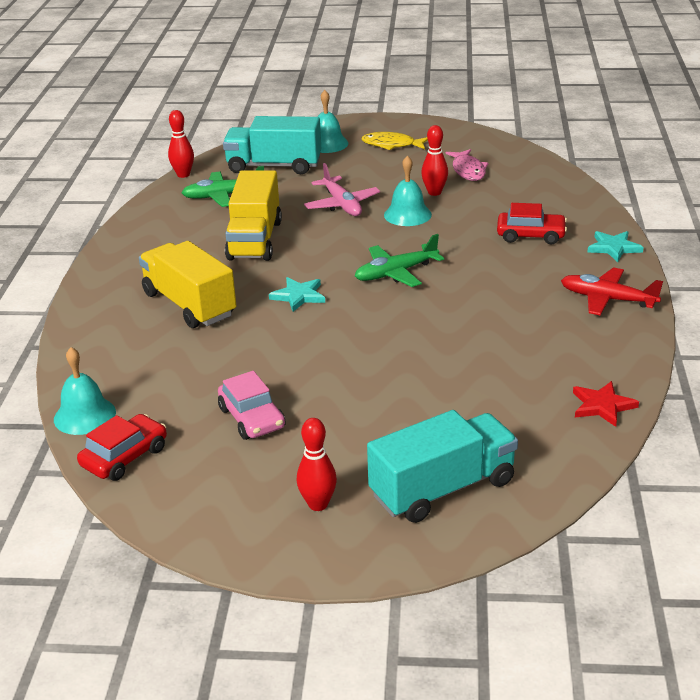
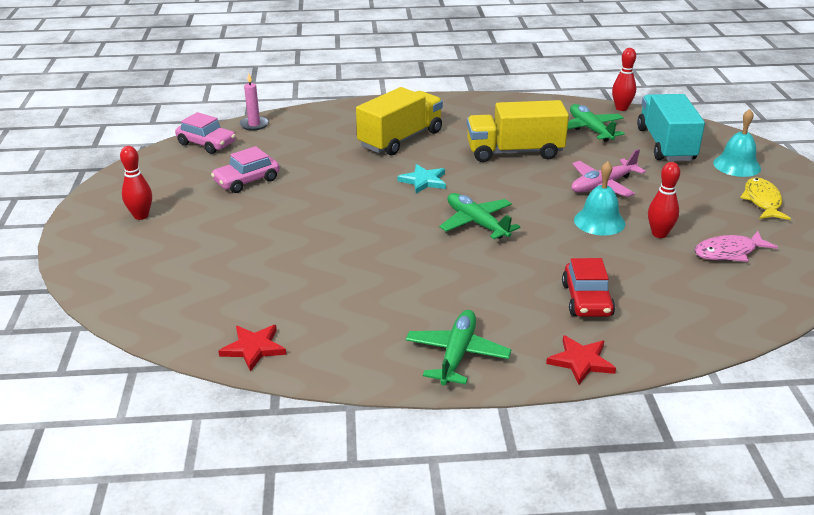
camera: 80 degrees right, 0 degrees up
(84, 415) = (254, 125): turquoise bell -> pink candle
(125, 457) = (206, 144): red car -> pink car
(443, 489) = (147, 266): turquoise truck -> none
(607, 299) = (457, 354): red plane -> green plane
(614, 248) = (581, 361): turquoise star -> red star

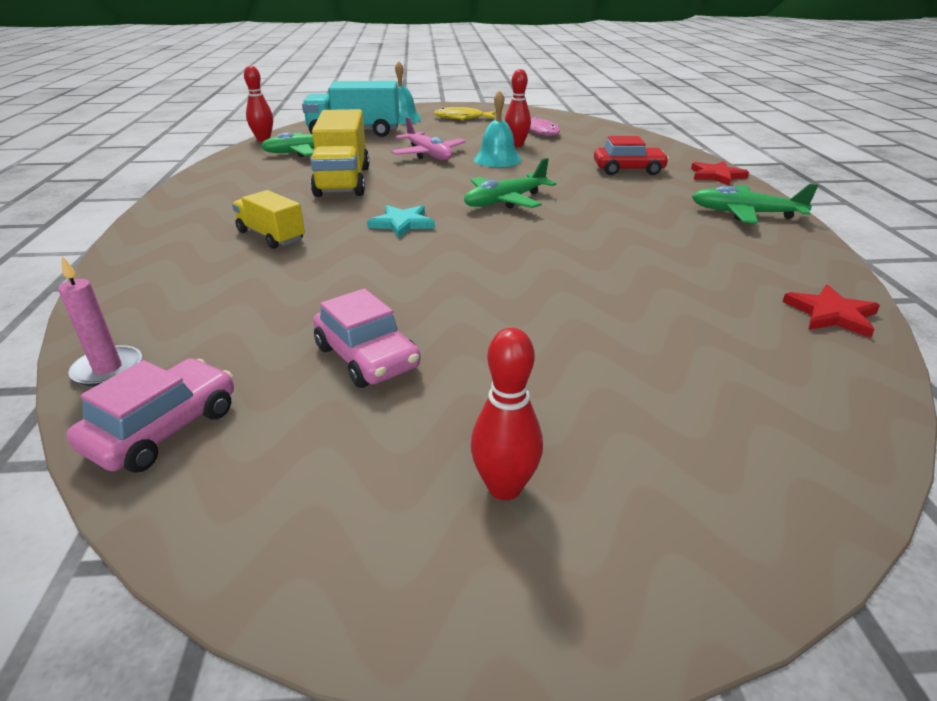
camera: 90 degrees left, 0 degrees up
(400, 139) = (271, 236): yellow truck -> yellow truck, size x0.59

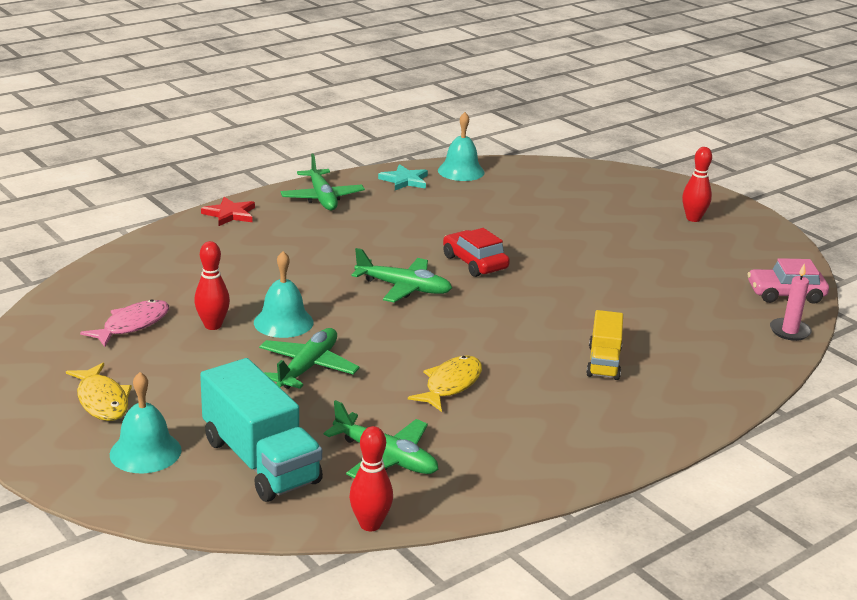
camera: 125 degrees left, 5 degrees down
(343, 181) = (450, 384): yellow truck -> yellow fish
(367, 357) = (671, 269): pink car -> none
(402, 223) = (507, 316): turquoise star -> turquoise star (404, 180)
(428, 154) = (307, 367): pink plane -> green plane
(628, 170) = (251, 252): red car -> red car (474, 263)
(831, 314) = (461, 171): red star -> turquoise bell

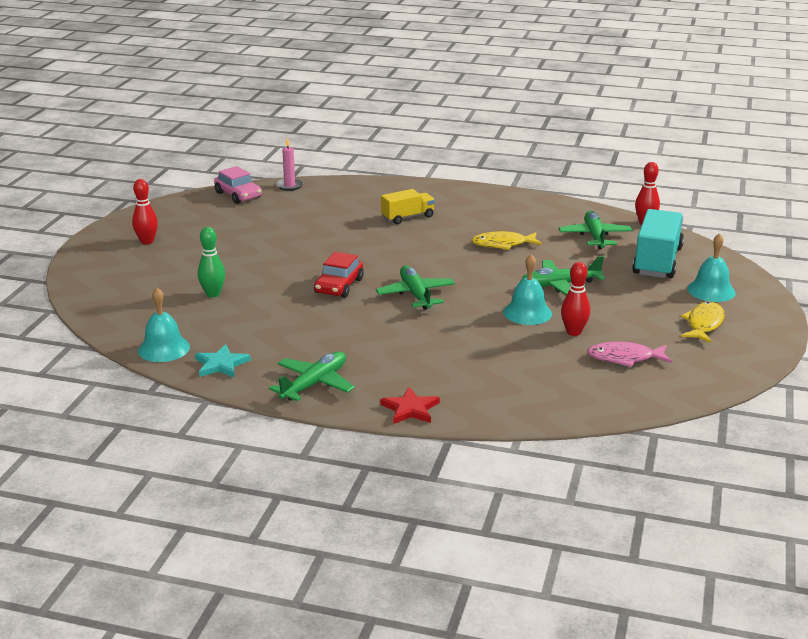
camera: 125 degrees left, 0 degrees up
(534, 211) = (213, 294): none -> green bowling pin

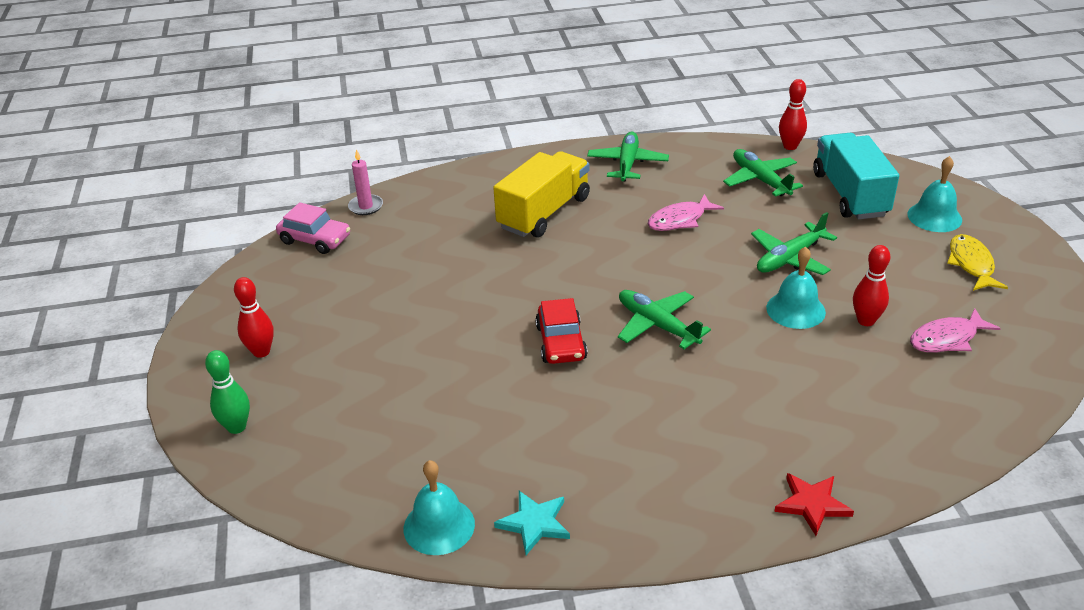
camera: 25 degrees left, 10 degrees up
(213, 294) = (422, 409): green bowling pin -> green bowling pin (236, 427)
(314, 384) = (672, 509): green plane -> green plane (627, 164)
(408, 217) = (544, 213): yellow truck -> yellow truck, size x1.71
(502, 244) = (680, 220): yellow fish -> pink fish

